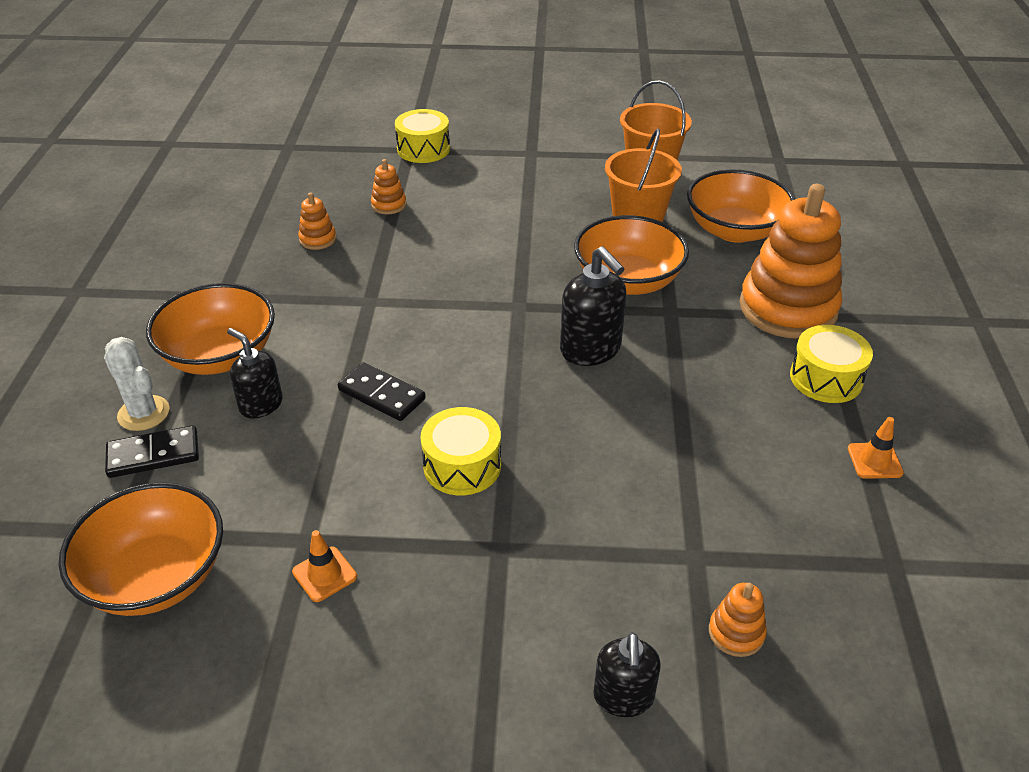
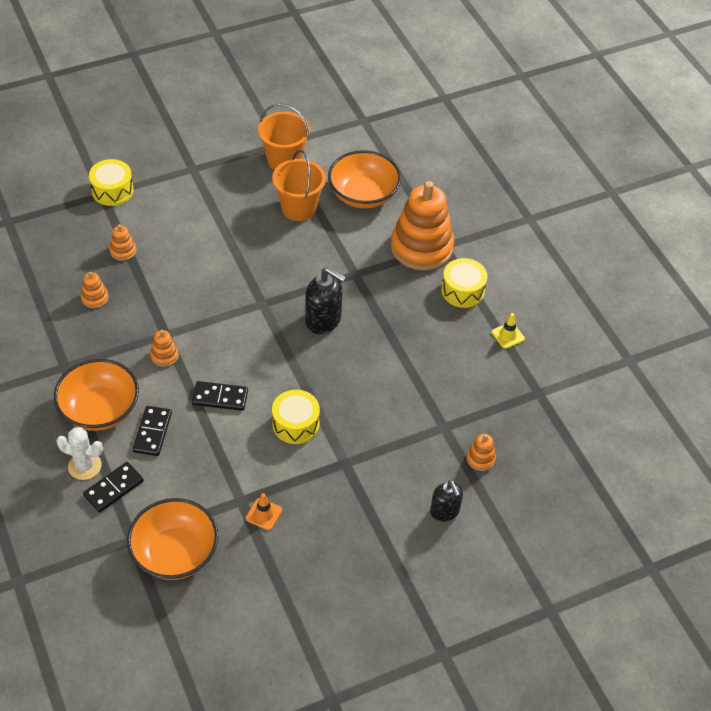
camera: 30 degrees left, 10 degrees up
(261, 405) = (152, 432): black soap dispenser -> black domino
(349, 323) = (164, 355): none -> orange stacking toy
(628, 281) = (318, 260): orange bowl -> none
(874, 461) = (508, 335): orange traffic cone -> yellow traffic cone

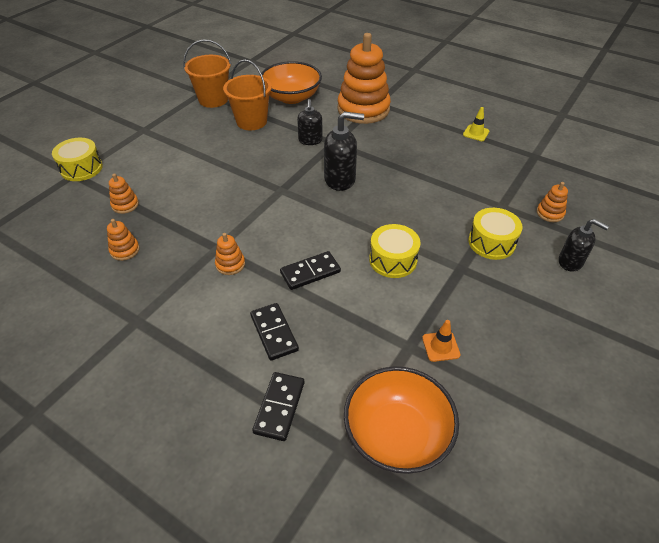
camera: 30 degrees left, 5 degrees down
(84, 466) = (230, 402): white cactus -> none
(100, 409) = (204, 340): orange bowl -> none
(335, 260) = (310, 140): none -> black soap dispenser
(462, 290) = (417, 121): yellow drum -> yellow drum (491, 242)

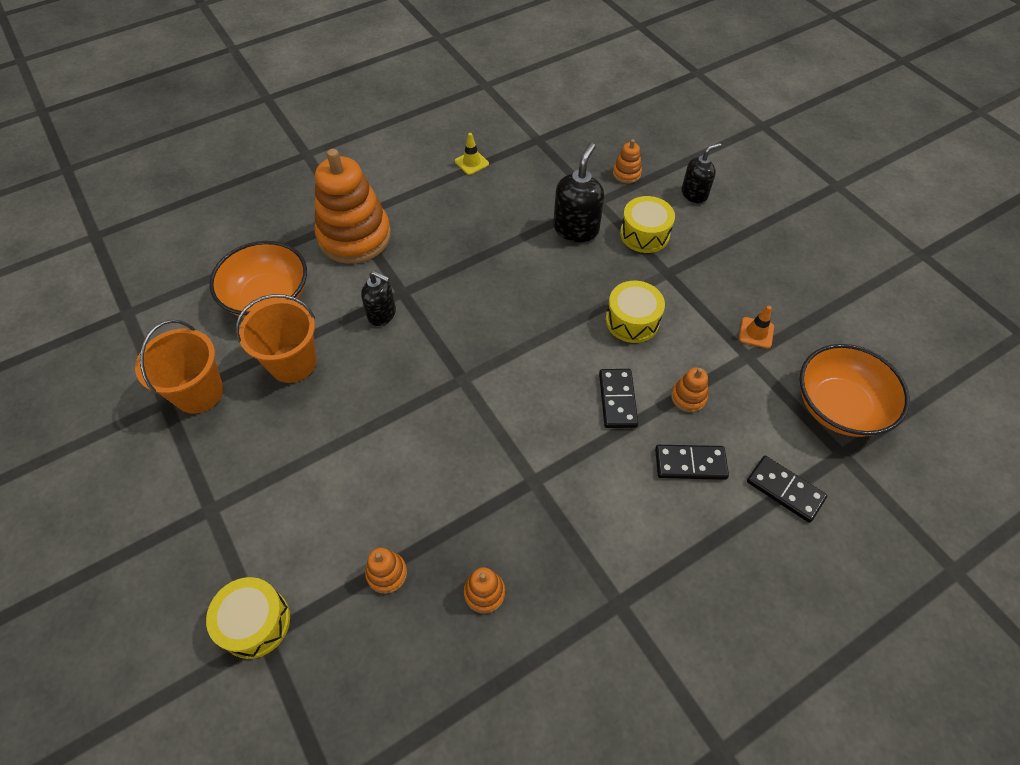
camera: 65 degrees left, 10 degrees up
(230, 264) = (569, 475): orange stacking toy -> orange stacking toy (688, 397)
(340, 179) = (478, 314): black soap dispenser -> black soap dispenser (576, 229)

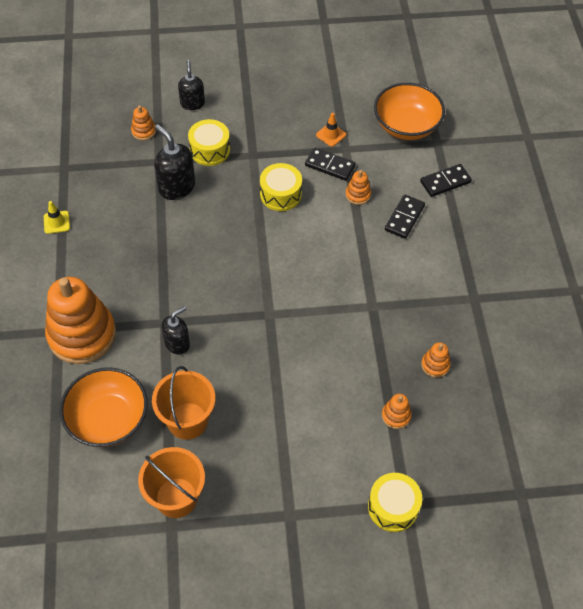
camera: 65 degrees left, 0 degrees up
(617, 400) = (338, 233): black domino -> black domino (330, 166)

